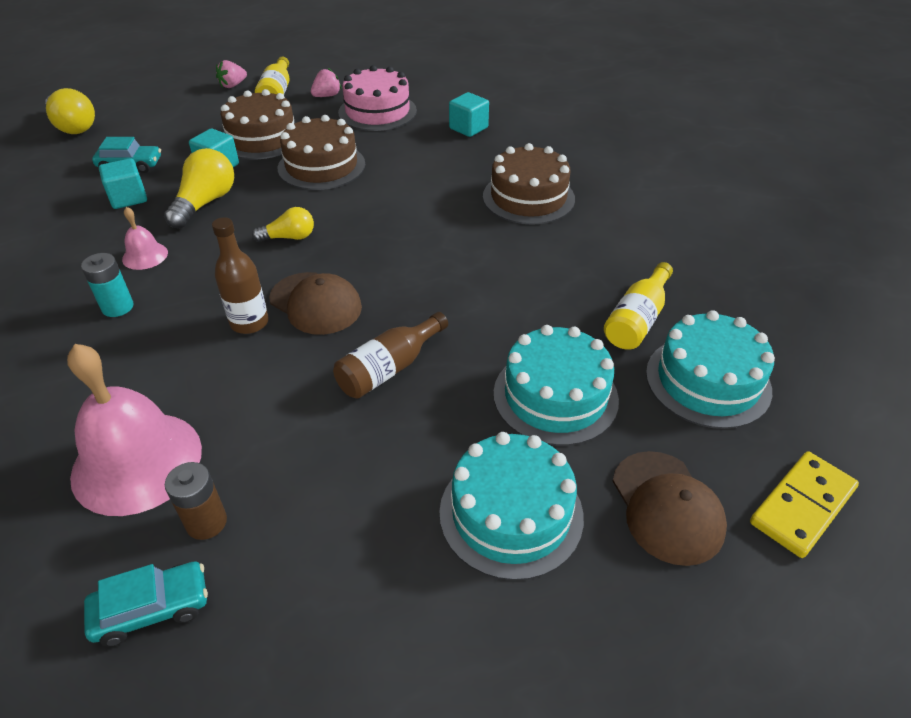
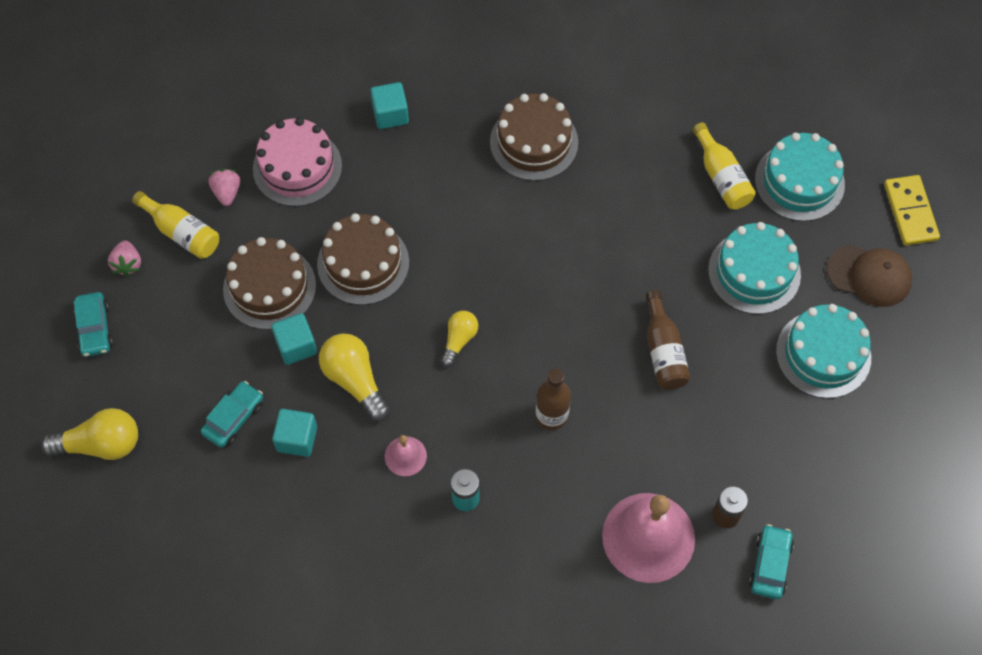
camera: 55 degrees left, 20 degrees up
(170, 93) = (95, 329): none -> turquoise car
(316, 303) = (560, 362): brown cap -> none

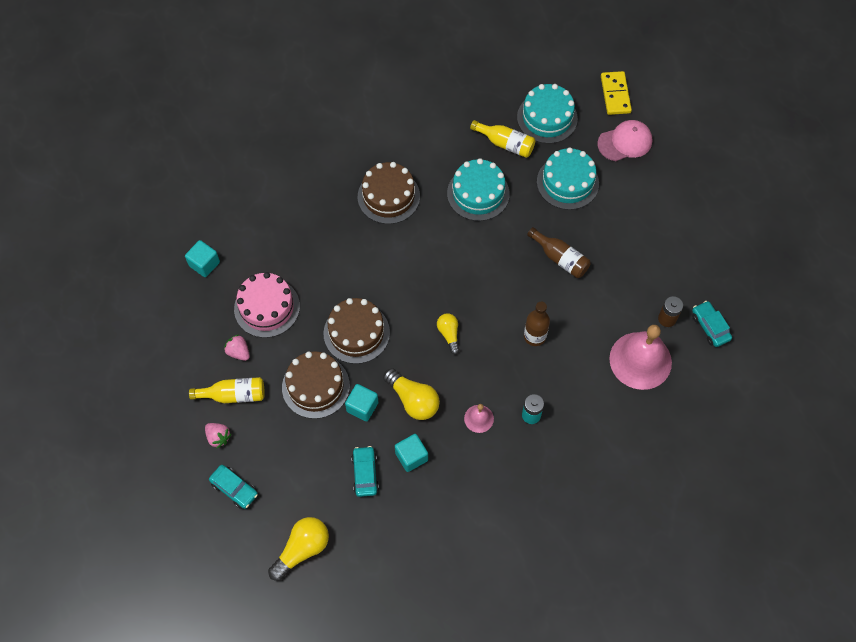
camera: 40 degrees left, 0 degrees up
(355, 380) = (413, 400): yellow light bulb -> yellow light bulb turned 150 degrees counterclockwise
(390, 114) = (293, 238): turquoise cube -> turquoise cube (204, 264)
(823, 354) = (639, 200): turquoise cake -> turquoise cake (478, 193)
(869, 275) = (625, 142): brown cap -> pink cap
(910, 212) = (615, 94): yellow domino -> yellow domino turned 45 degrees clockwise

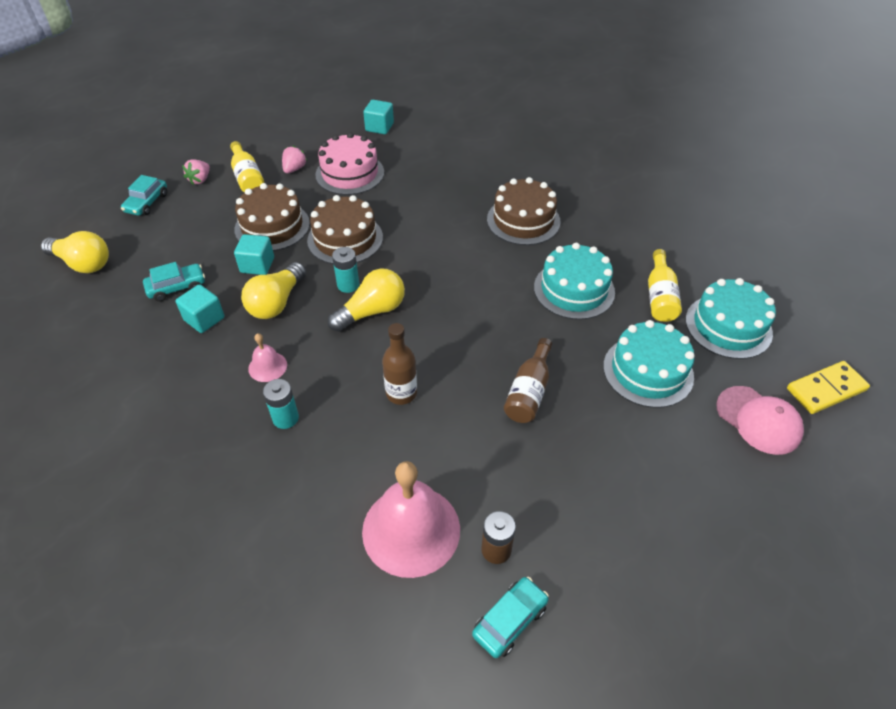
camera: 70 degrees right, 15 degrees down
(413, 344) = (348, 285): none -> turquoise battery
(449, 334) = (372, 311): yellow light bulb -> yellow light bulb, size x1.62

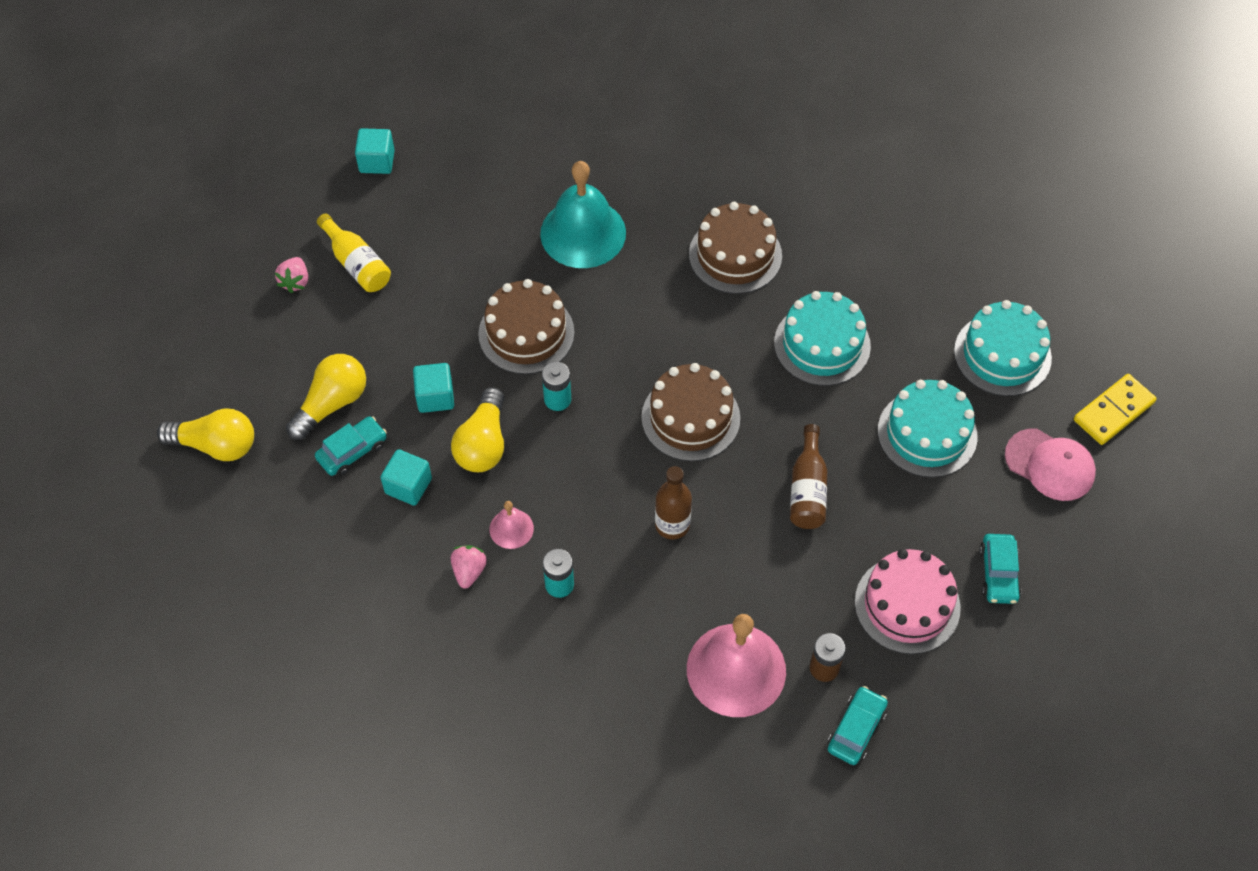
camera: 15 degrees left, 10 degrees up
(147, 203) = (244, 335): turquoise car -> turquoise car (998, 573)
(272, 226) = (426, 335): brown cake -> brown cake (690, 417)
(294, 169) = (413, 235): pink strawberry -> pink strawberry (469, 571)
(350, 173) = (489, 227): pink cake -> pink cake (907, 605)
(372, 311) = (600, 429): yellow light bulb -> yellow light bulb (332, 404)
(379, 127) = (496, 136): turquoise cube -> turquoise cube (377, 161)
(415, 188) = (583, 233): none -> turquoise bell
(660, 296) = (921, 331): yellow bottle -> none

